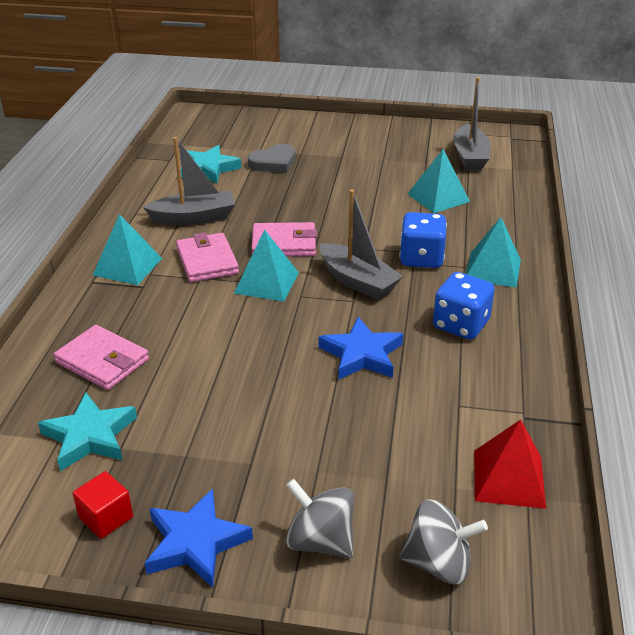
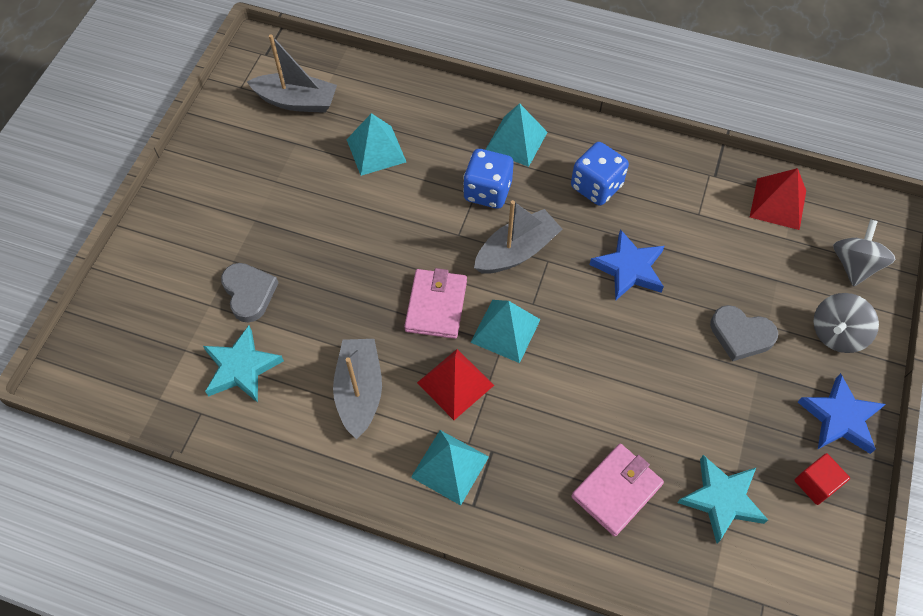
camera: 80 degrees left, 25 degrees up
(207, 261) = (455, 383): pink wallet -> red pyramid
(297, 446) = (740, 335): none -> grey heart

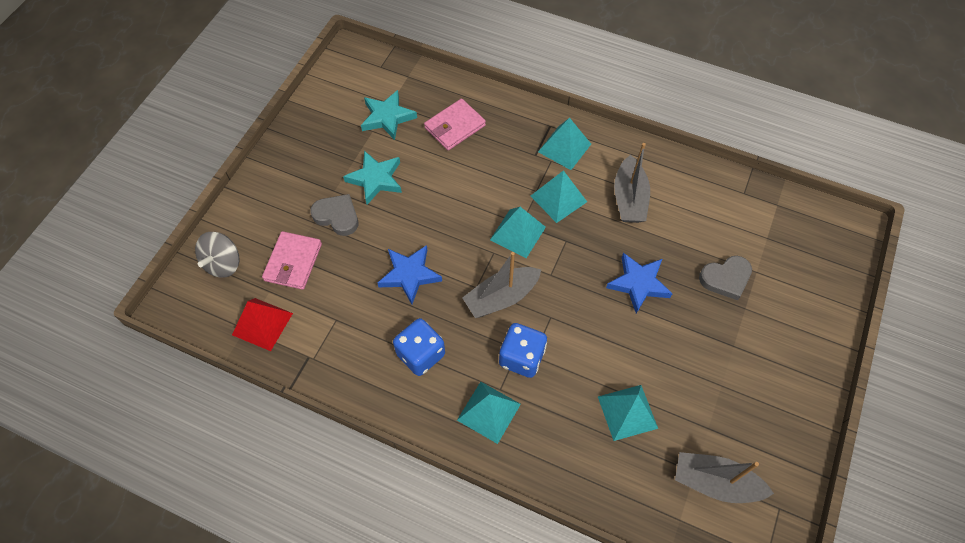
camera: 175 degrees left, 0 degrees up
(241, 368) = (720, 221): turquoise star -> turquoise star (375, 179)
(249, 293) = (725, 278): grey heart -> grey heart turned 90 degrees counterclockwise
(436, 306) = (571, 256): pink wallet -> pink wallet (293, 262)
(455, 383) = (558, 198): red pyramid -> turquoise pyramid
(816, 484) = (323, 121): red cube -> none
(836, 333) = (264, 212): grey spinning top -> none
(840, 418) = (289, 157): blue star -> blue star (638, 284)

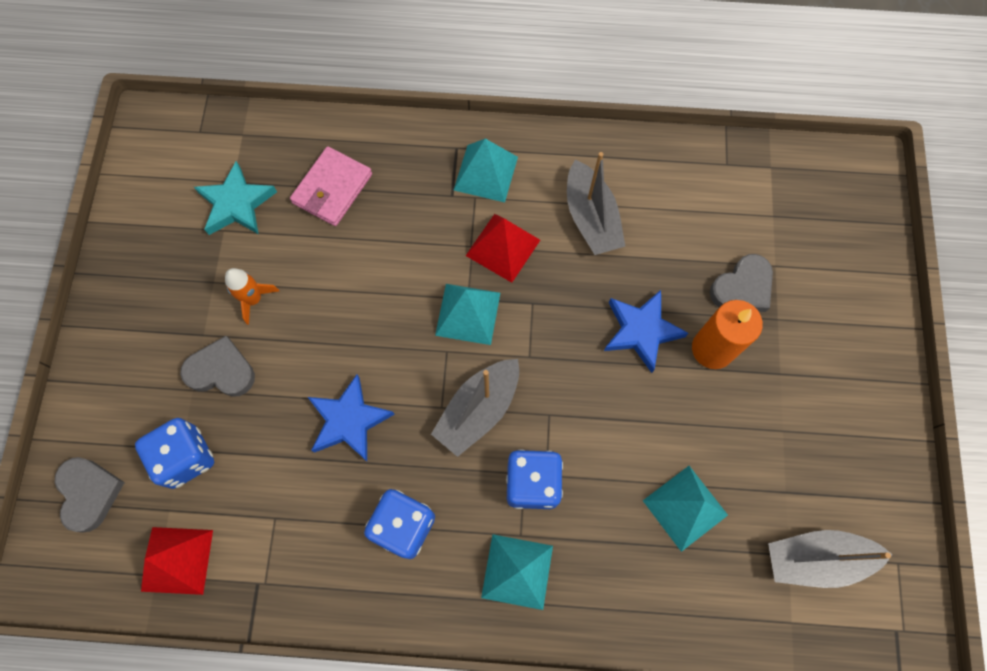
camera: 20 degrees left, 10 degrees up
(223, 263) = (89, 493): grey spinning top -> grey heart
(293, 262) = (186, 457): pink wallet -> blue dice
(375, 179) = (253, 299): turquoise star -> orange rocket
(558, 198) = (503, 247): turquoise pyramid -> red pyramid
(687, 312) = (712, 349): none -> orange candle

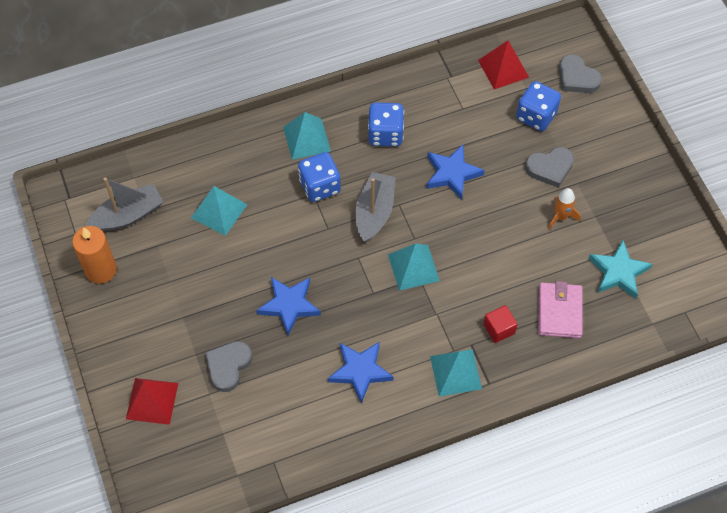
camera: 155 degrees right, 10 degrees down
(411, 199) = (499, 329): none -> red cube
(503, 247) = (413, 322): red pyramid -> red pyramid (152, 401)
(591, 218) = (360, 371): grey boat -> blue star
(712, 349) = (235, 314): orange candle -> orange candle (101, 270)

